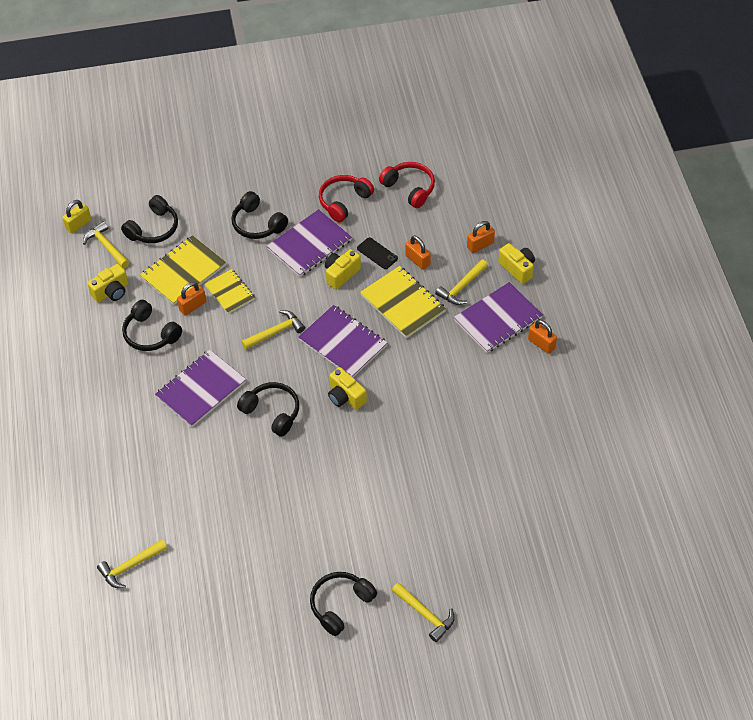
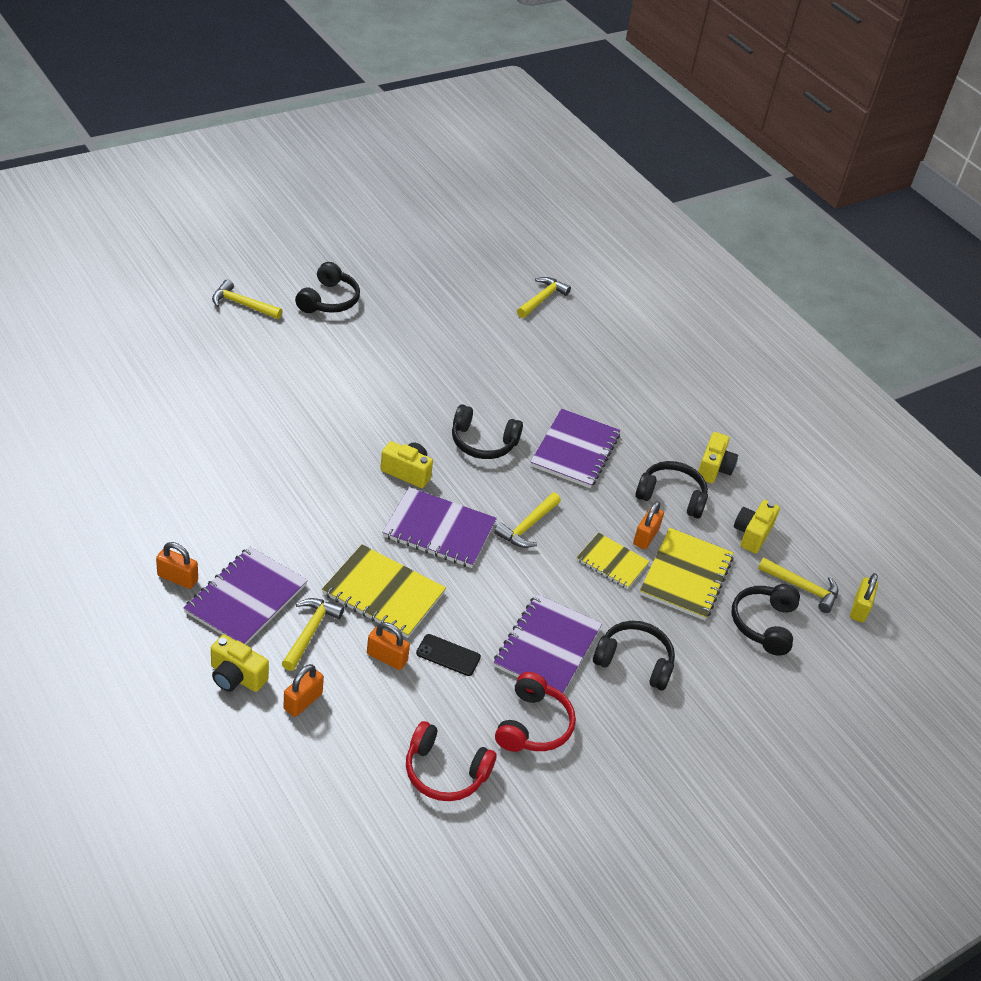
camera: 150 degrees right, 10 degrees down
(341, 274) = (483, 615): yellow camera -> yellow camera (714, 469)

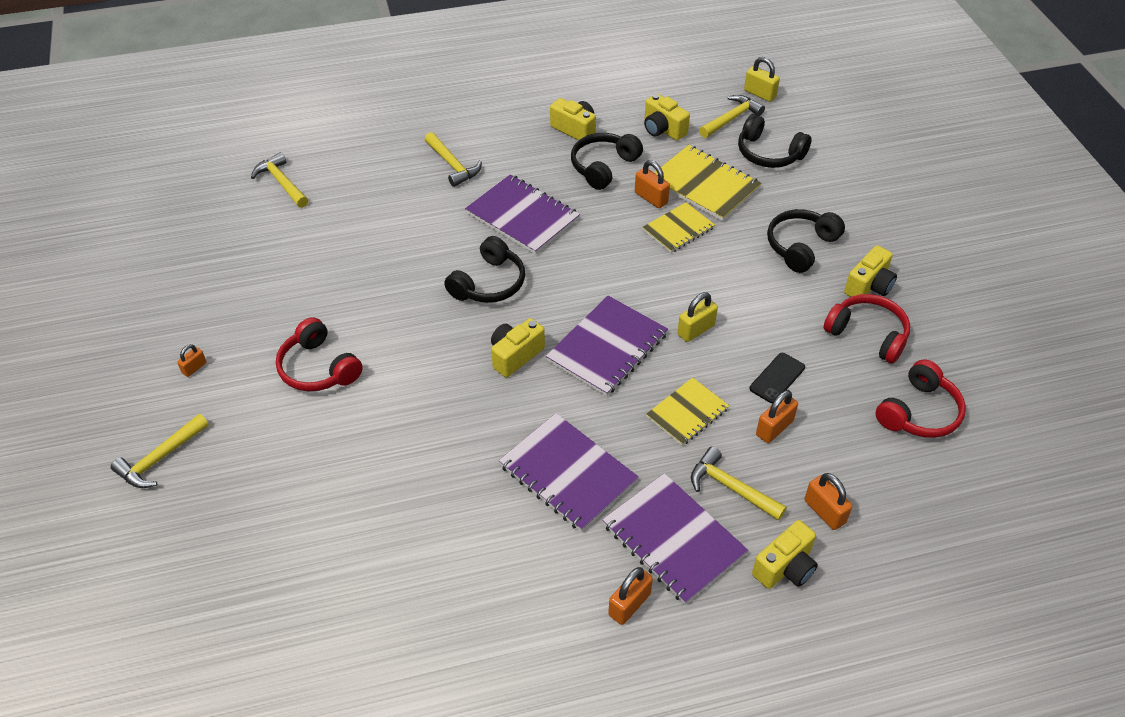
camera: 65 degrees left, 5 degrees up
(329, 300) = (194, 368): black headphones -> orange padlock
(351, 362) = (318, 368): none -> red headphones
(383, 593) = (687, 413): yellow notebook -> yellow notebook, size x0.63
(485, 589) = (696, 330): none -> yellow padlock
(527, 527) = (618, 277): yellow hammer -> yellow hammer (453, 165)
(547, 647) = (776, 301): purple notebook -> purple notebook (567, 474)
(602, 723) = (869, 286): none -> yellow camera

